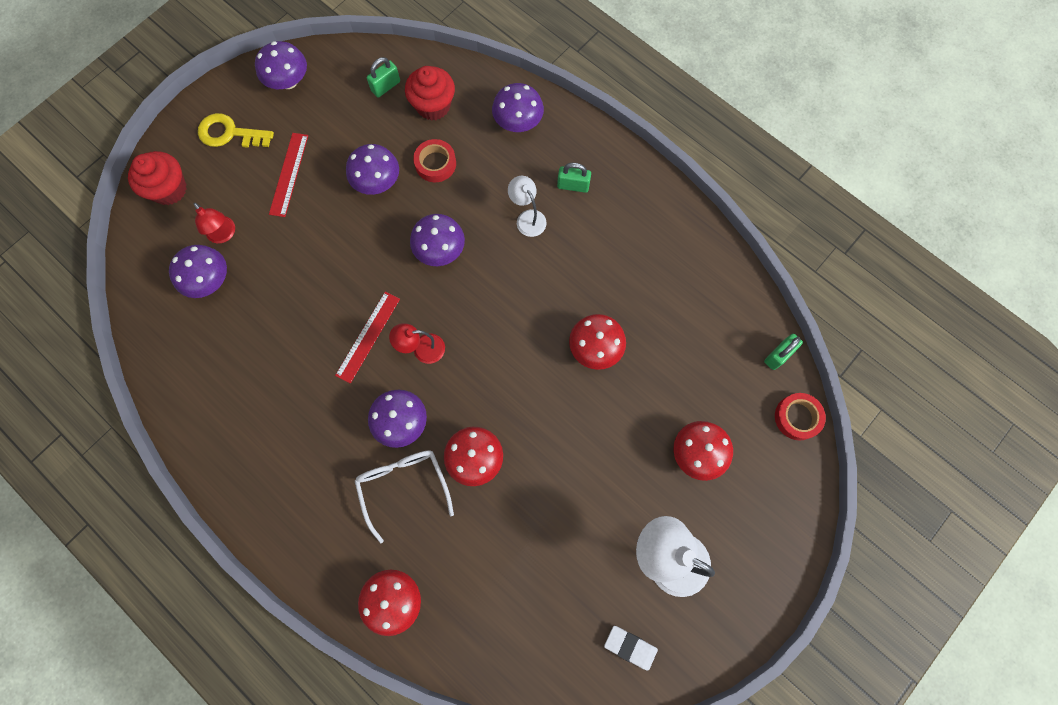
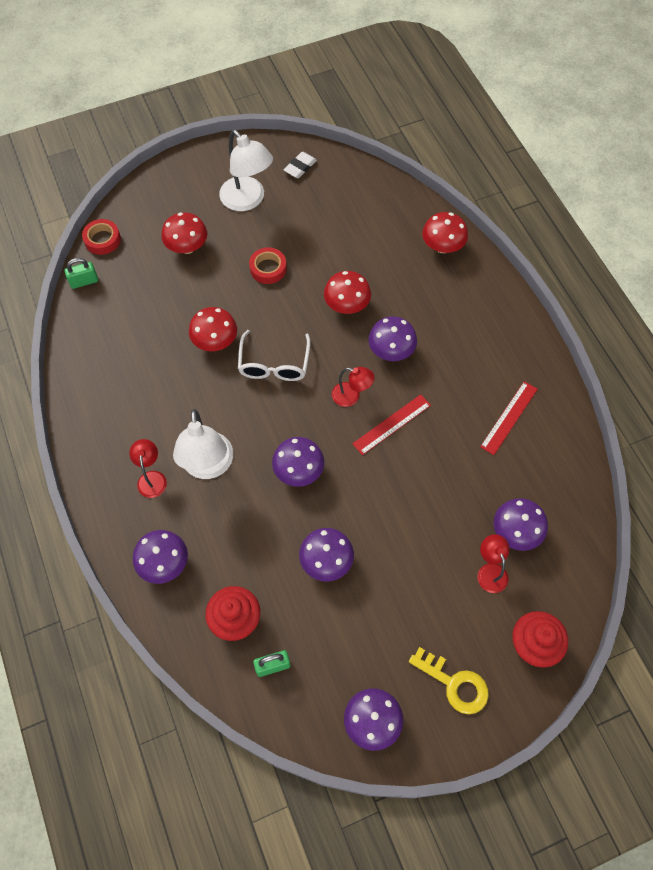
camera: 155 degrees left, 10 degrees down
(289, 174) = (408, 608): red ruler -> red ruler (509, 417)
(403, 486) = (408, 309): white glasses -> white glasses (274, 364)
(435, 163) = (263, 555): red tape -> red tape (268, 268)
(527, 218) = (208, 466): white lamp -> white lamp, size x1.81
(573, 185) = (152, 478): green padlock -> red lamp
(630, 647) = (300, 167): white eraser -> white eraser turned 75 degrees clockwise

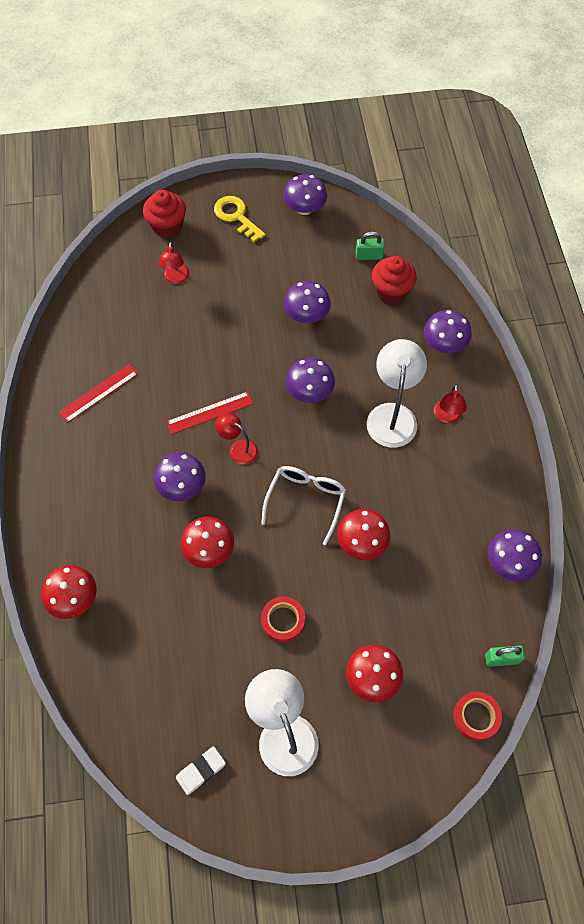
camera: 165 degrees left, 0 degrees up
(515, 532) = (141, 301): purple mushroom -> purple mushroom (509, 563)

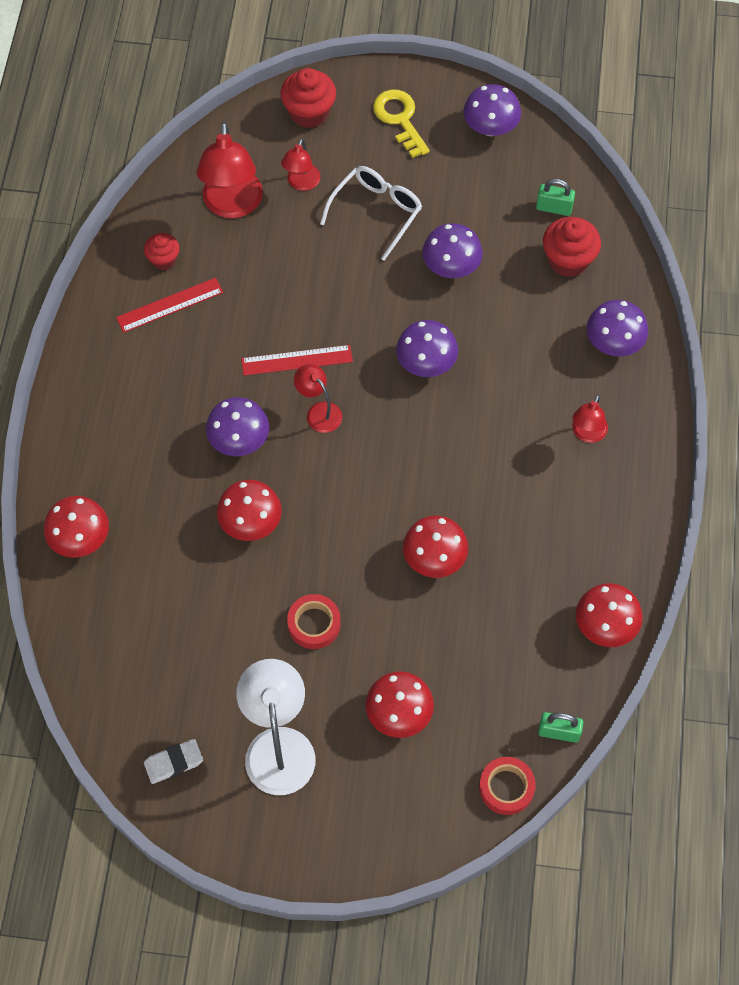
camera: 15 degrees right, 0 degrees up
(85, 359) = (163, 259): none -> red cupcake
(127, 306) = (232, 205): none -> red lamp
(306, 500) = (382, 493): white glasses -> white glasses (377, 212)
(392, 415) = (520, 415): white lamp -> none
(509, 563) = (605, 626): purple mushroom -> red mushroom

